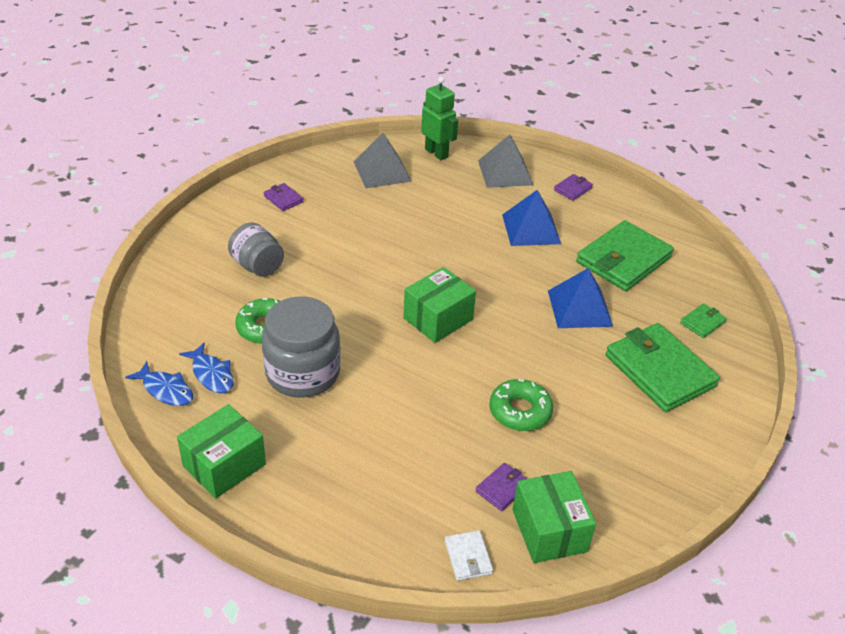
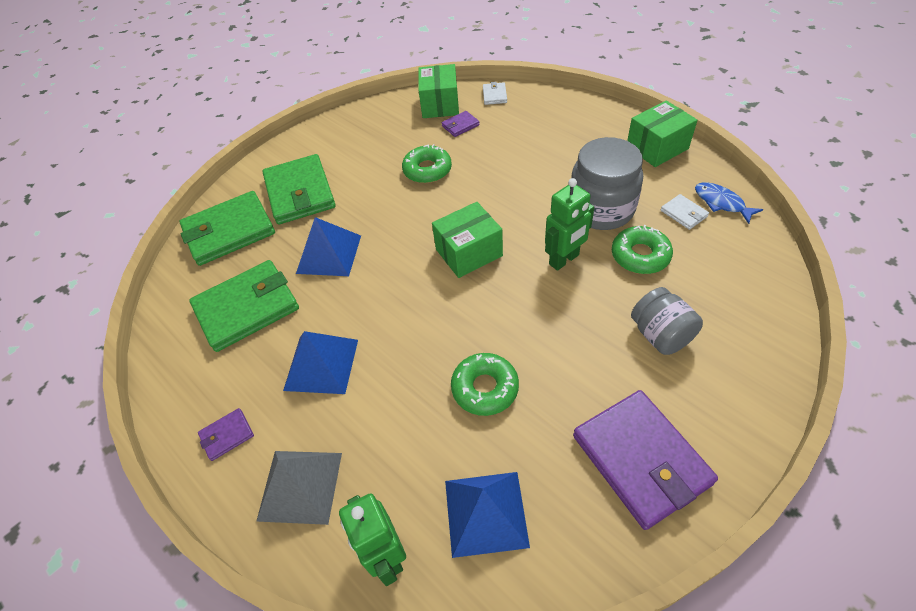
camera: 160 degrees left, 10 degrees up
(211, 374) = (683, 213): blue fish -> white wallet
(283, 199) = (640, 459): purple wallet -> purple wallet, size x2.28
(341, 318) = (564, 260): none -> green robot
(382, 171) = (486, 513): grey pyramid -> blue pyramid
(397, 225) = (485, 388): none -> green donut
(702, 322) = (229, 231): green wallet -> green wallet, size x2.28

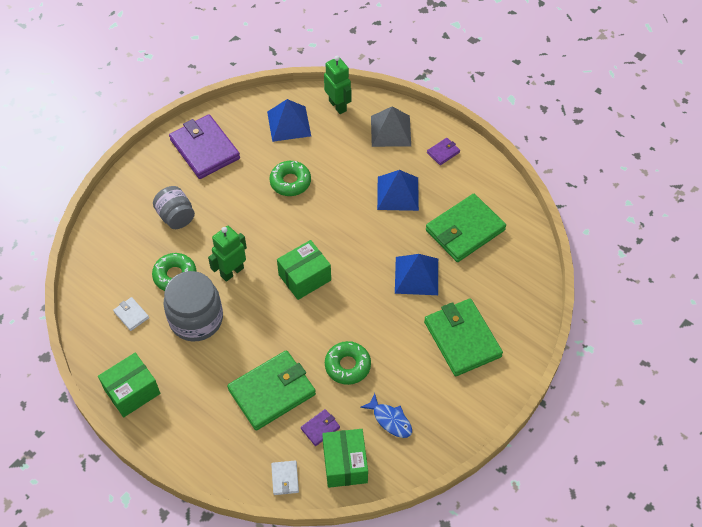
camera: 170 degrees right, 5 degrees up
(229, 231) = (510, 297): green wallet -> green wallet (272, 392)
(721, 203) = (98, 325): blue fish -> blue fish (390, 420)

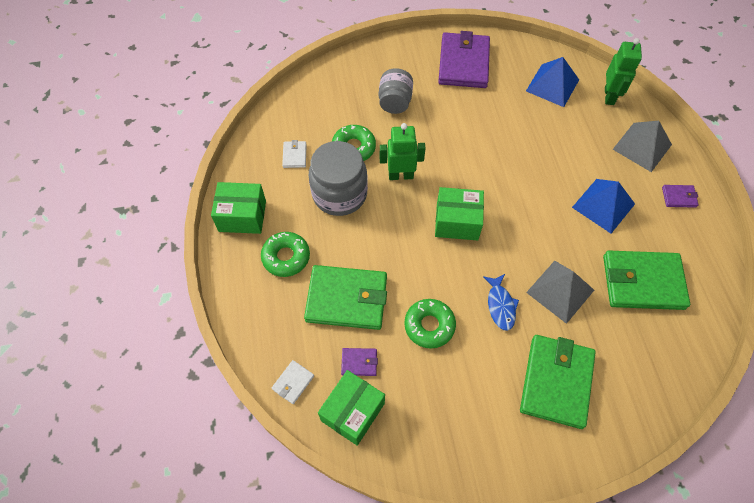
camera: 40 degrees right, 5 degrees up
(290, 182) = (513, 134): green donut -> green donut (286, 257)
(390, 420) = (426, 404): blue fish -> blue fish (500, 305)
(416, 275) = (560, 291): blue pyramid -> grey pyramid

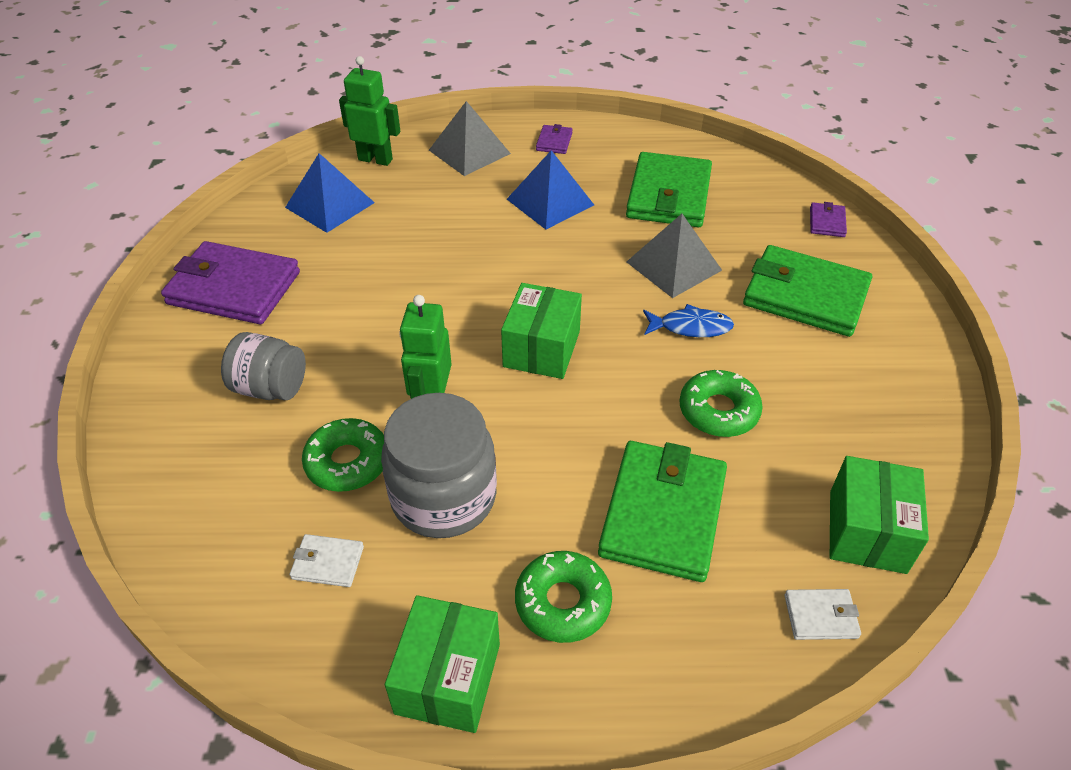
camera: 80 degrees left, 15 degrees down
(293, 382) = (820, 616): white wallet -> white wallet turned 45 degrees counterclockwise
(353, 412) = (867, 531): green box -> green box turned 60 degrees clockwise
(359, 362) = (781, 511): purple wallet -> purple wallet (827, 222)

